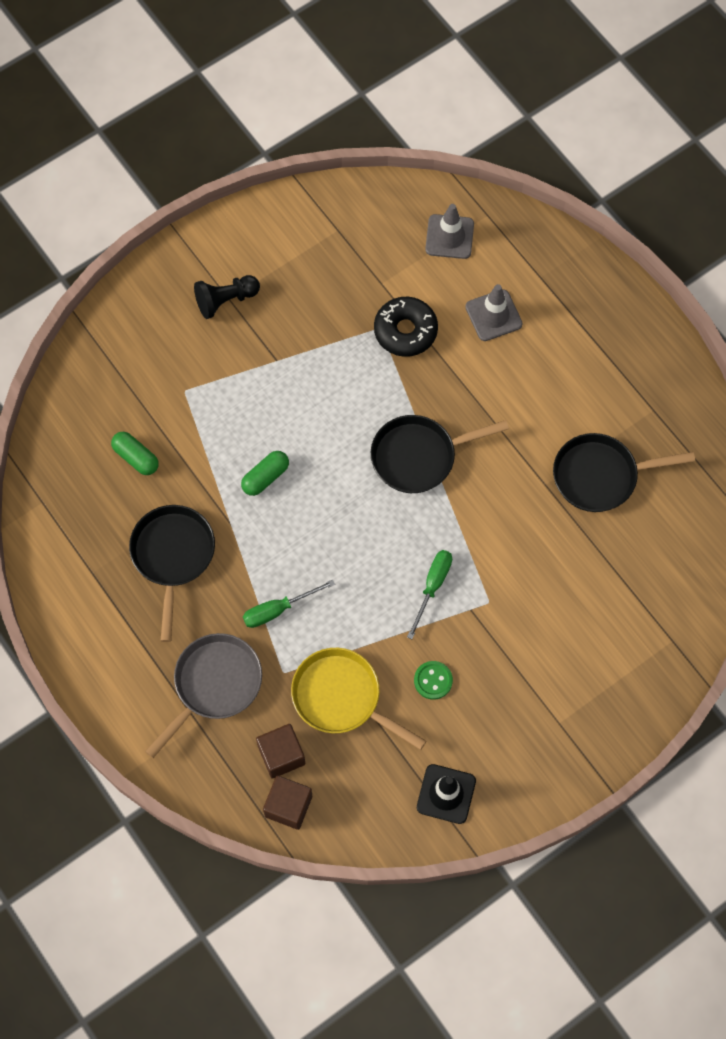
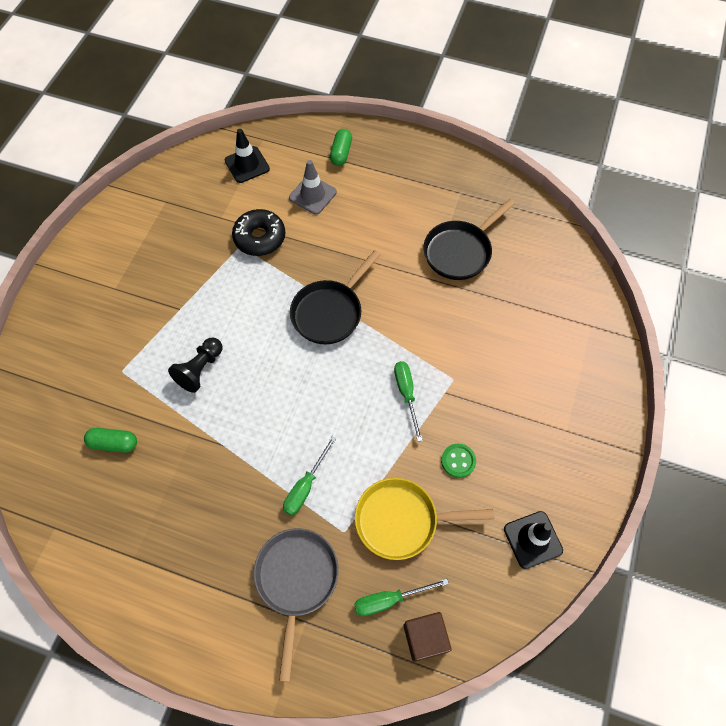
camera: 35 degrees left, 5 degrees down
(173, 556) = (194, 500): black pan -> none
(226, 300) = (113, 291): black pawn -> black pawn (200, 369)
(265, 477) = (227, 394): green capsule -> green capsule (341, 153)
(281, 755) = (389, 599): brown cube -> green screwdriver
(449, 237) = (247, 165): grey traffic cone -> black traffic cone

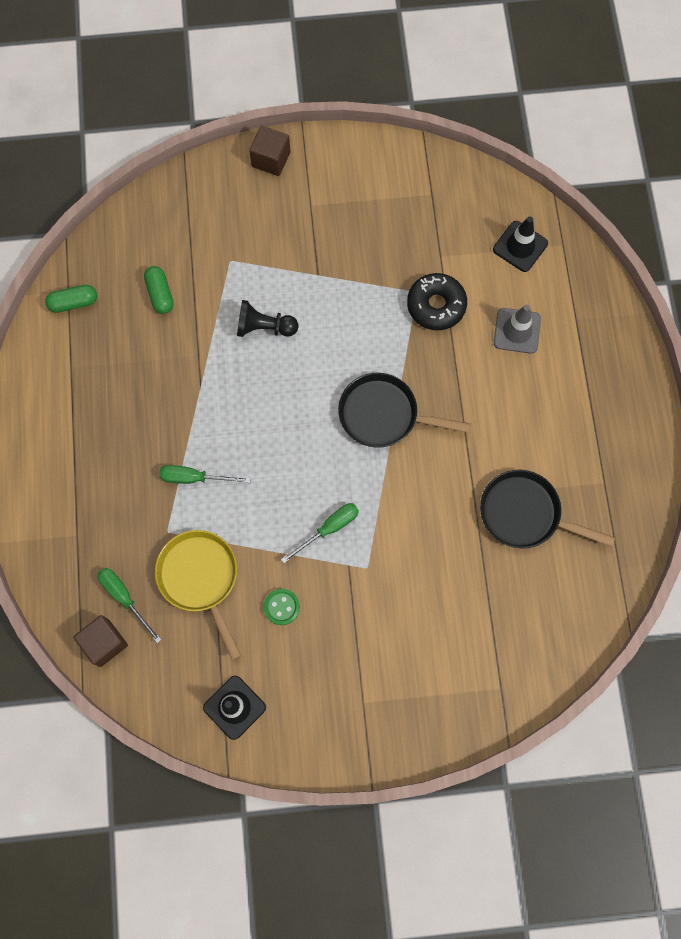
camera: 65 degrees right, 10 degrees up
(52, 300) = (271, 159): none -> brown cube
(296, 580) = (108, 510): grey pan -> none
(341, 153) = (589, 333): green capsule -> green capsule (73, 303)

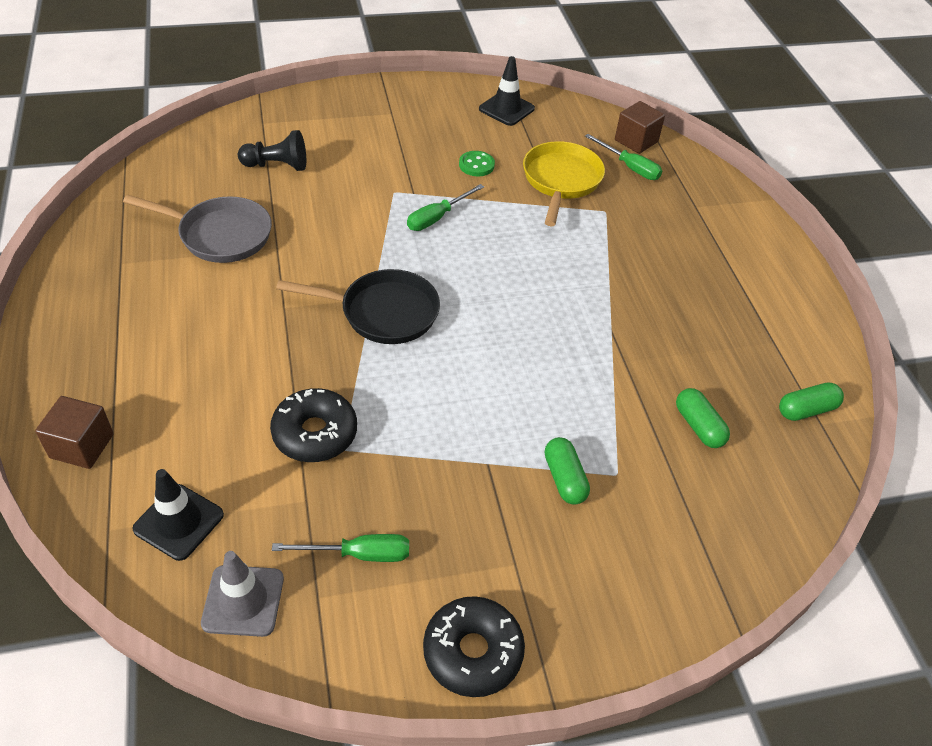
camera: 170 degrees right, 25 degrees down
(194, 478) = (591, 251): green screwdriver -> green screwdriver (359, 554)
(200, 578) = (561, 181): yellow pan -> yellow pan turned 135 degrees counterclockwise
(264, 327) = (548, 395): black pawn -> black pawn (277, 165)
(267, 260) = (564, 478): none -> green capsule
(271, 159) = (595, 637): brown cube -> brown cube (82, 446)
(343, 157) = (472, 652): none -> black donut
(517, 331) = (201, 409): grey traffic cone -> grey traffic cone (243, 601)
(525, 513) = (220, 235): black pan -> grey pan

